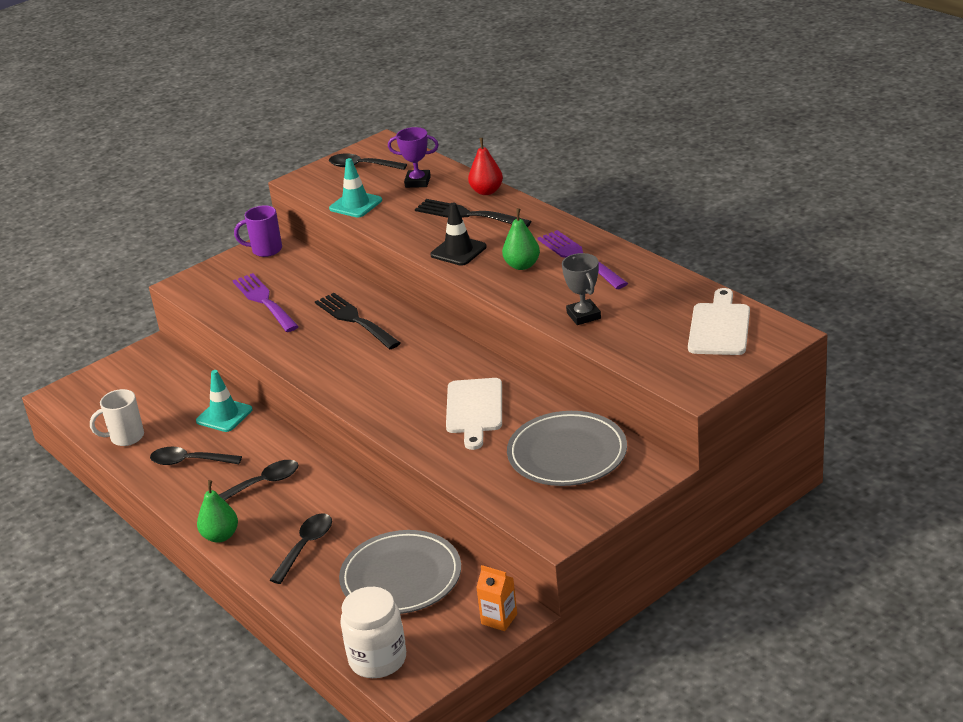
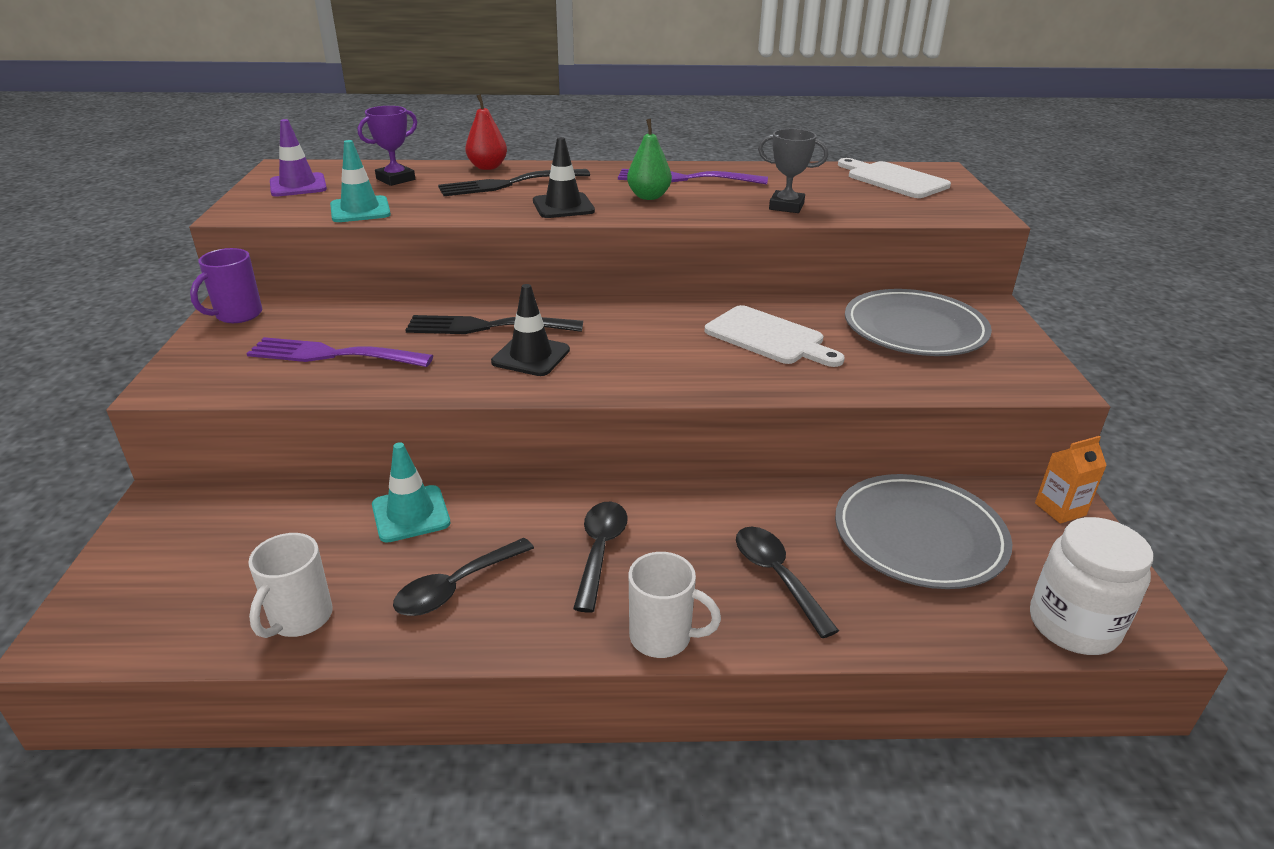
camera: 55 degrees left, 0 degrees up
(220, 536) = (663, 637): green pear -> white mug
(341, 352) = (531, 356): none -> black traffic cone
(362, 166) = (298, 185): black spoon -> purple traffic cone

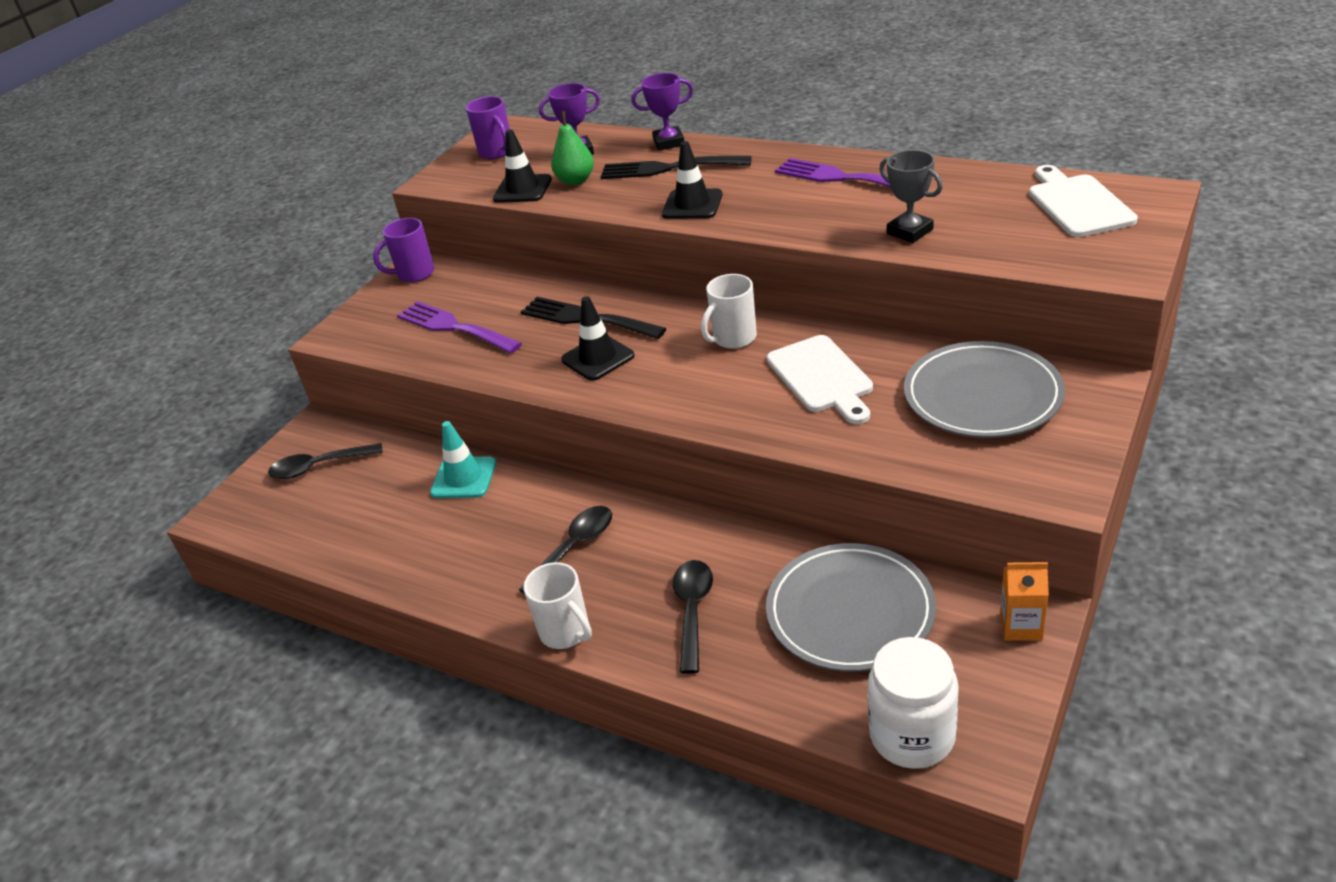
camera: 35 degrees right, 5 degrees up
(298, 185) = (497, 152): purple traffic cone -> purple mug
(299, 619) = (347, 542): white mug -> white mug (733, 338)
(360, 210) = (522, 189): turquoise traffic cone -> black traffic cone
(456, 587) = (455, 547): black spoon -> black spoon (319, 467)
(487, 167) = (669, 142): red pear -> purple trophy
(649, 196) = (783, 200): green pear -> green pear (576, 180)

